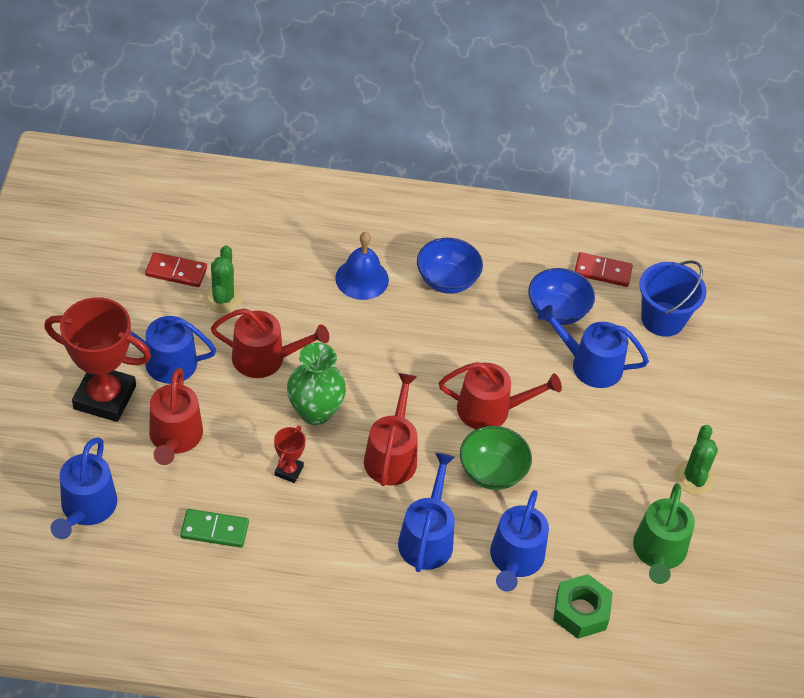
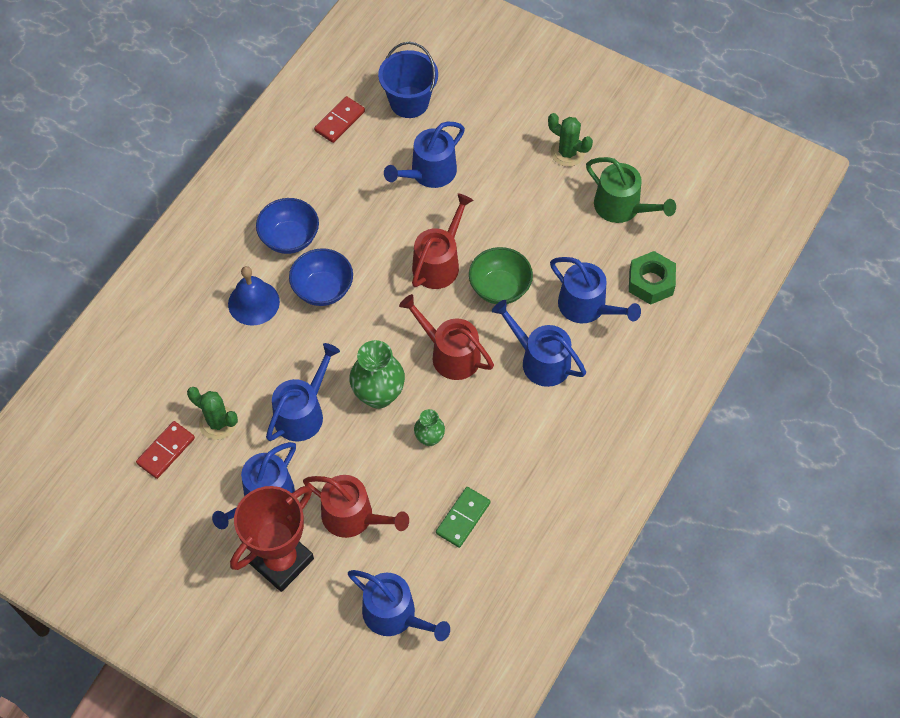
camera: 60 degrees left, 10 degrees up
(265, 358) = (302, 413): red watering can -> blue watering can
(289, 471) = (429, 438): red trophy -> green vase
(557, 311) = (364, 171): blue bowl -> blue bowl (323, 289)

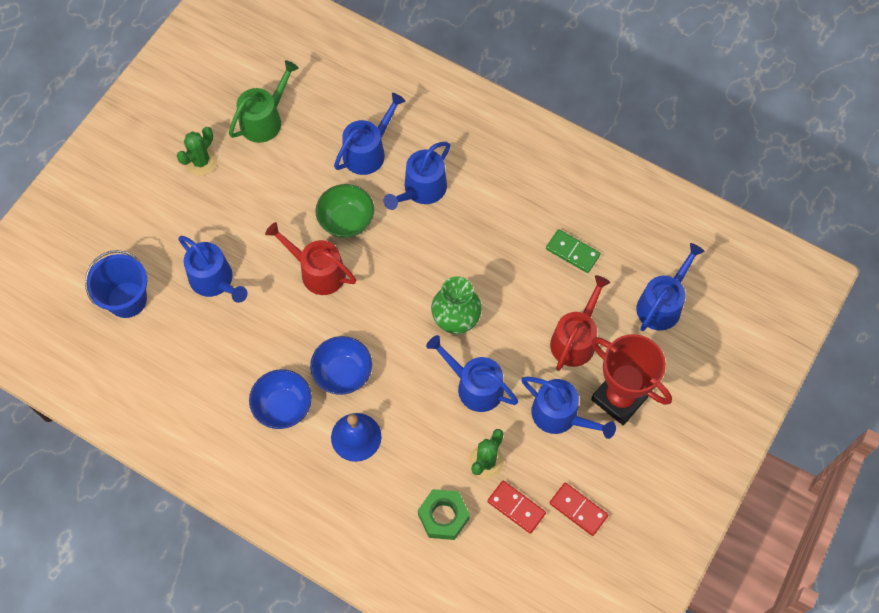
camera: 90 degrees left, 5 degrees up
(339, 121) = (144, 365): red domino -> red domino (578, 510)
(429, 438) = (498, 279): green vase -> none
(450, 354) = (414, 262): red watering can -> none
(651, 282) = (344, 102): green nut -> green nut (443, 516)

